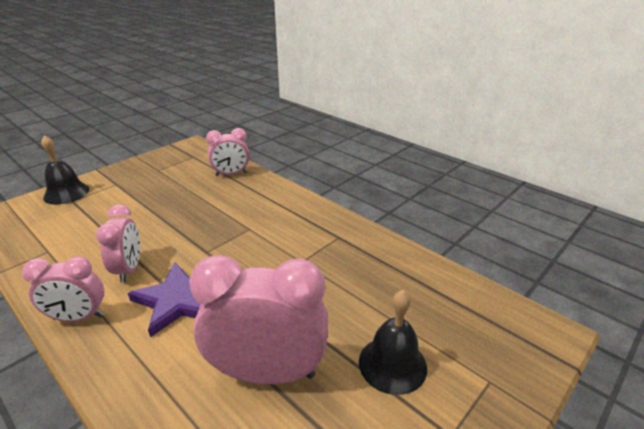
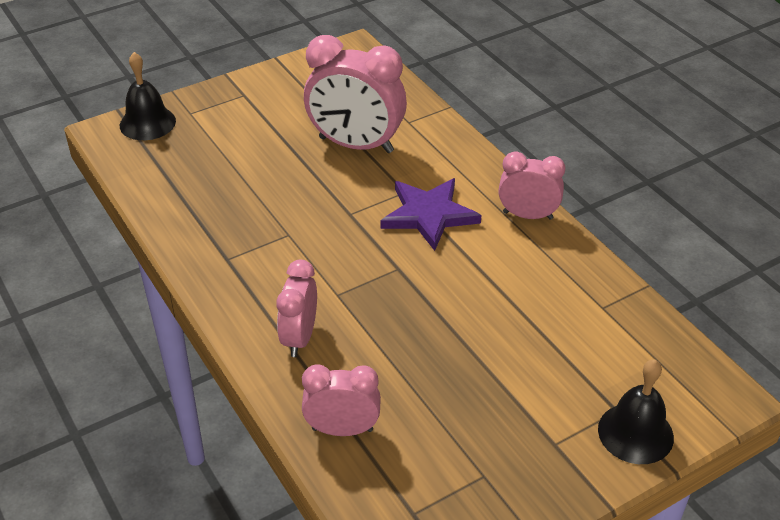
camera: 165 degrees left, 10 degrees up
(129, 269) = (489, 260): pink clock -> pink clock (299, 338)
(392, 364) = (254, 133): black bell -> black bell (147, 123)

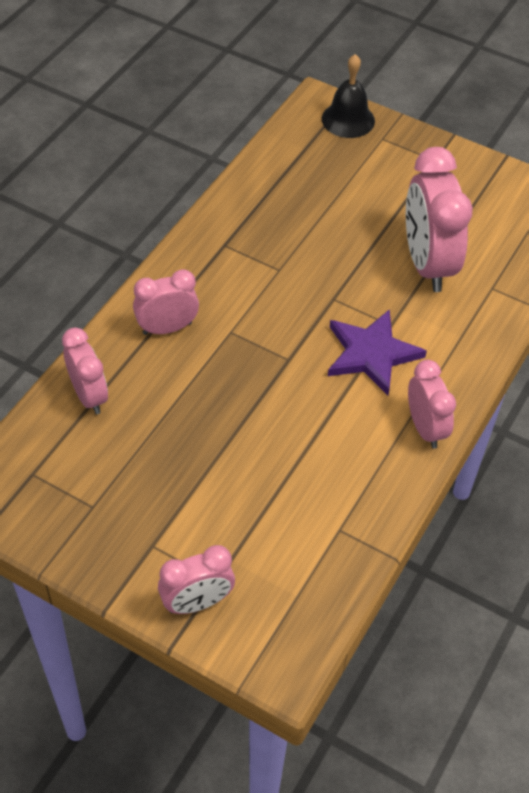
camera: 60 degrees right, 10 degrees up
(635, 433) = (197, 603): black bell -> pink clock

